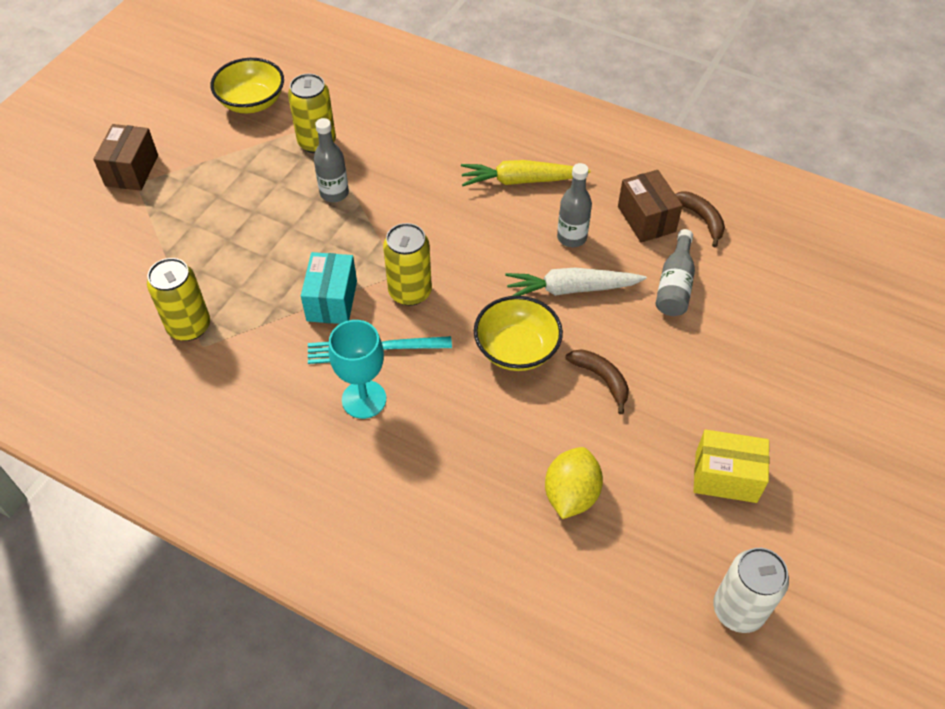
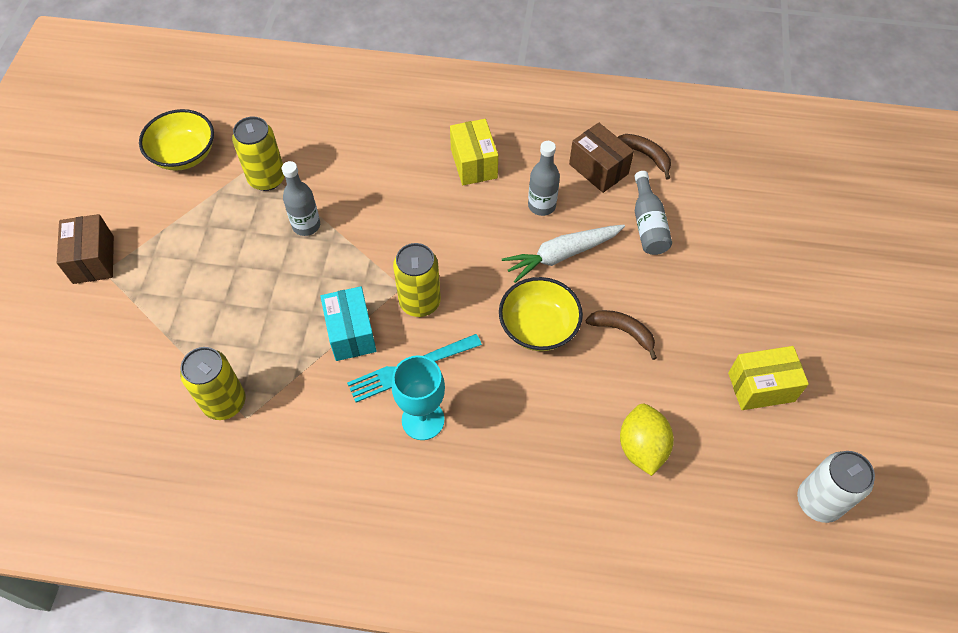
camera: 20 degrees left, 5 degrees up
(521, 181) = (474, 163): yellow carrot -> yellow box

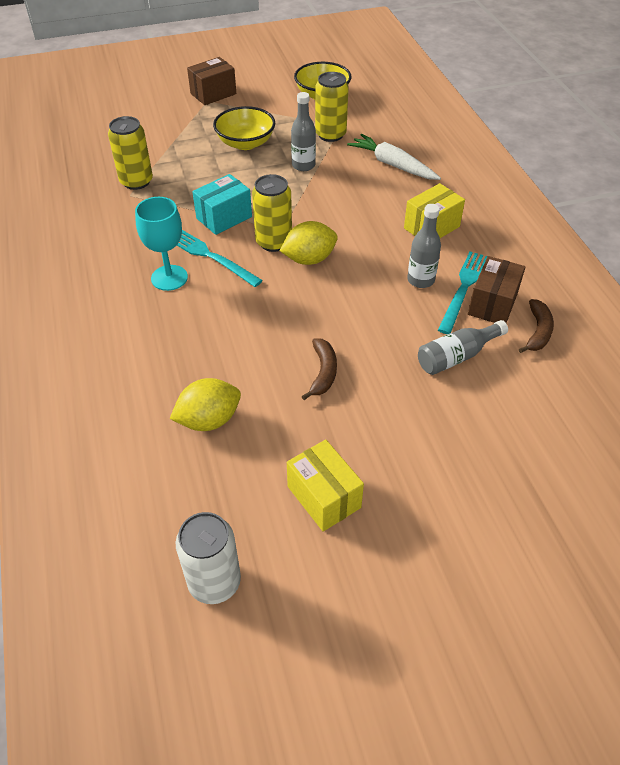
camera: 65 degrees right, 10 degrees down
(464, 281) = (309, 259): none -> yellow lemon
(538, 327) = (293, 316): yellow bowl -> yellow bowl (245, 143)
(561, 255) = (377, 308): white carrot -> white carrot (392, 165)
(569, 180) = (463, 289): none -> turquoise fork

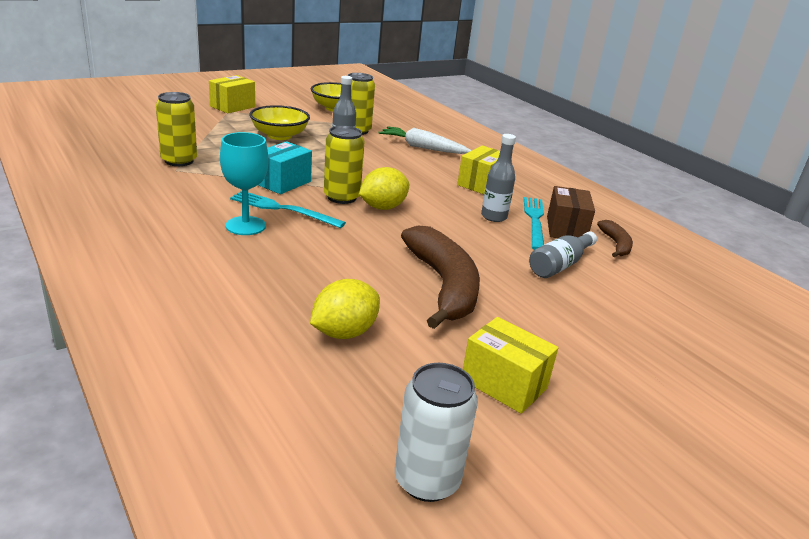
camera: 20 degrees left, 20 degrees down
(213, 94) = (232, 106): brown box -> yellow box
(323, 372) = (443, 285): brown banana -> brown banana, size x2.05

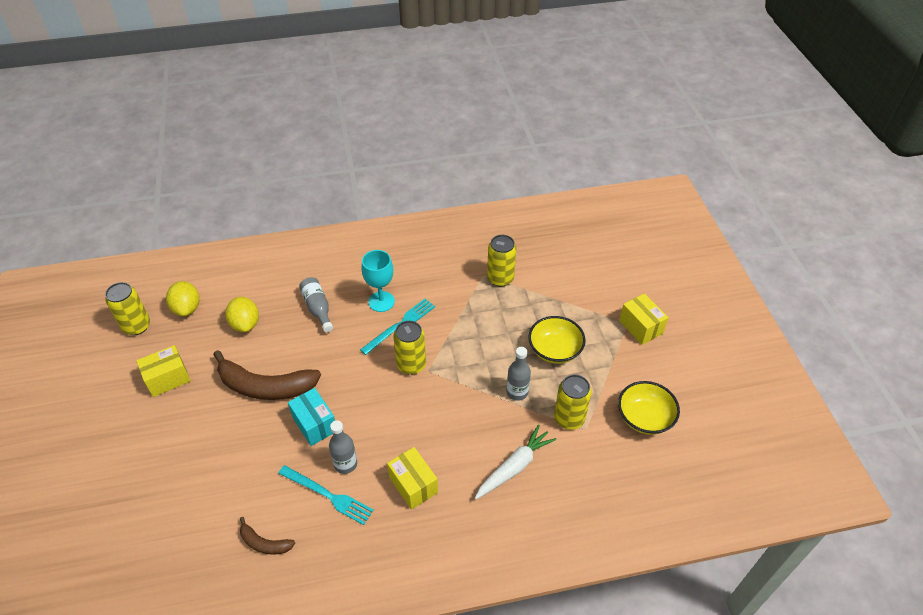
camera: 115 degrees right, 20 degrees up
(283, 183) = (447, 333): turquoise box -> turquoise box (315, 424)
(383, 207) = (386, 387): yellow lemon -> yellow lemon (187, 308)
(427, 480) = (137, 326): white can -> yellow can
(560, 265) = (255, 475): grey bottle -> grey bottle (318, 308)
(566, 229) = (305, 515): brown box -> none

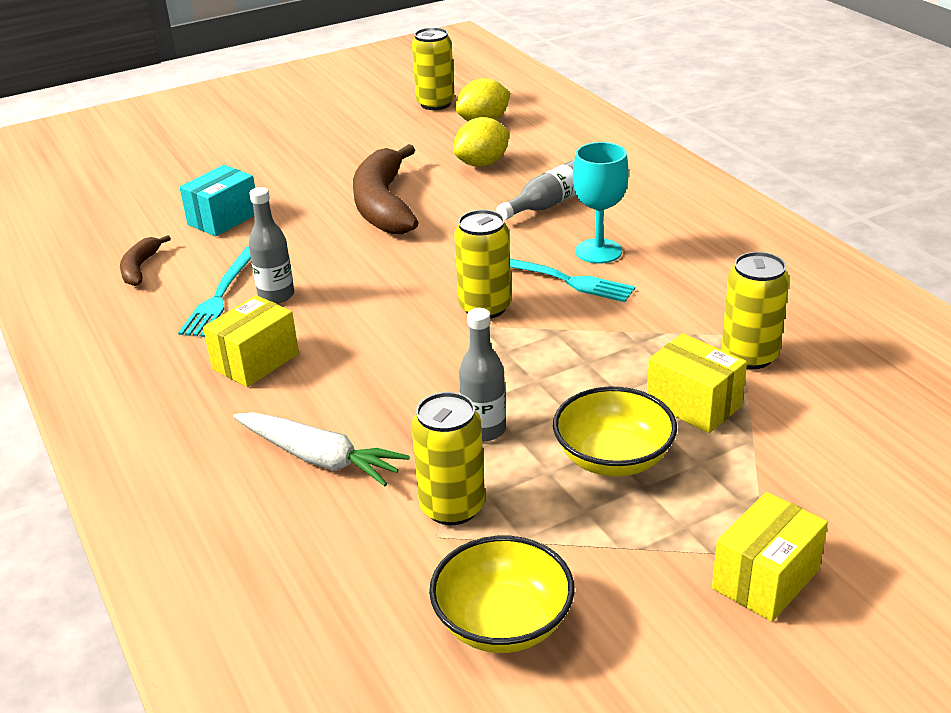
camera: 75 degrees right, 15 degrees down
(168, 379) = (365, 143): yellow box -> yellow box (693, 404)
(315, 424) = (335, 255): turquoise box -> turquoise box (223, 219)

